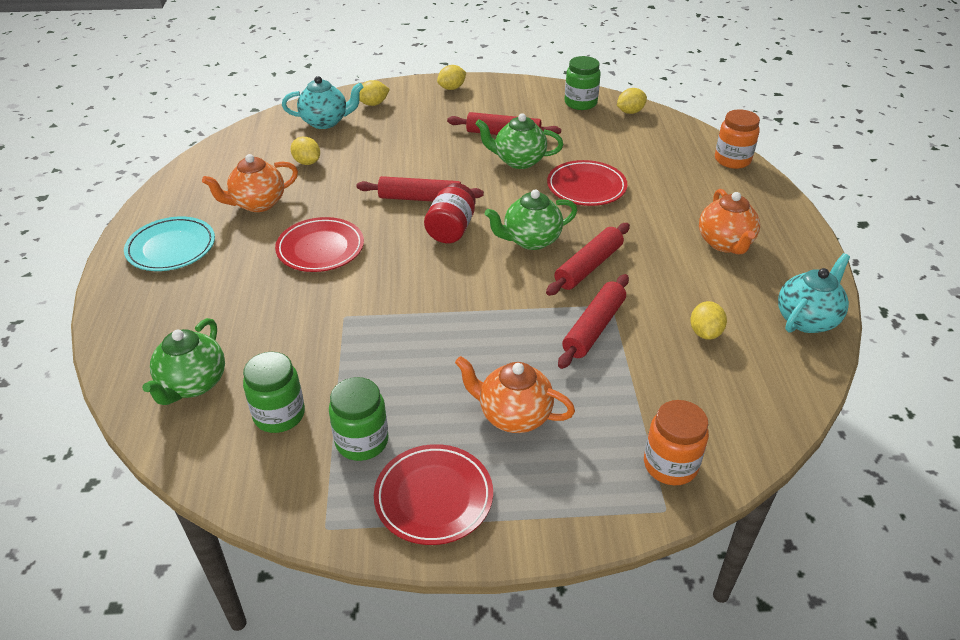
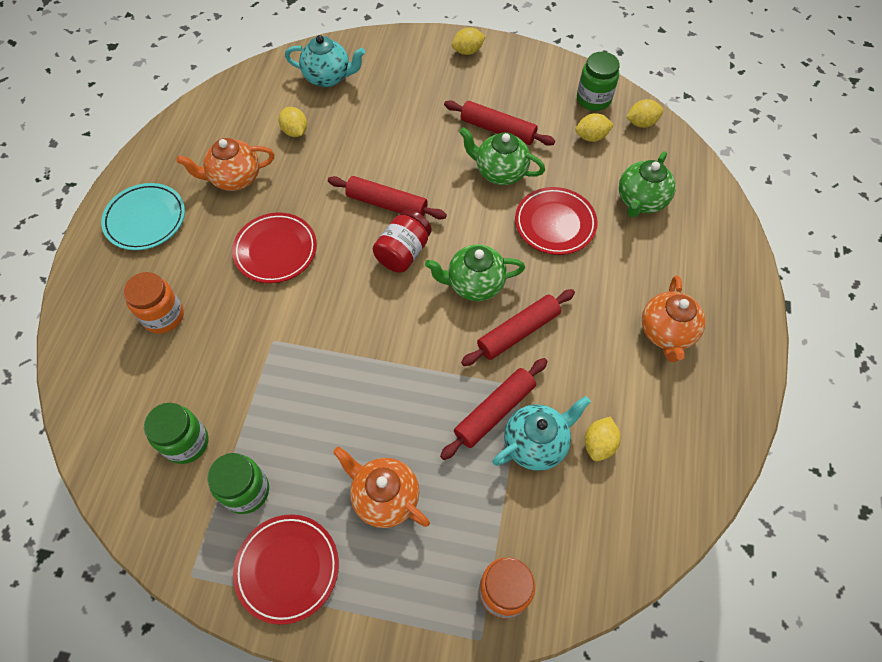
camera: 15 degrees right, 20 degrees up
(193, 384) = (125, 389): green teapot -> green teapot (640, 201)
(373, 104) = (382, 60): yellow lemon -> yellow lemon (591, 137)
(732, 160) = (722, 217): orange jar -> orange jar (164, 316)
(806, 319) = (707, 452): turquoise teapot -> turquoise teapot (536, 443)

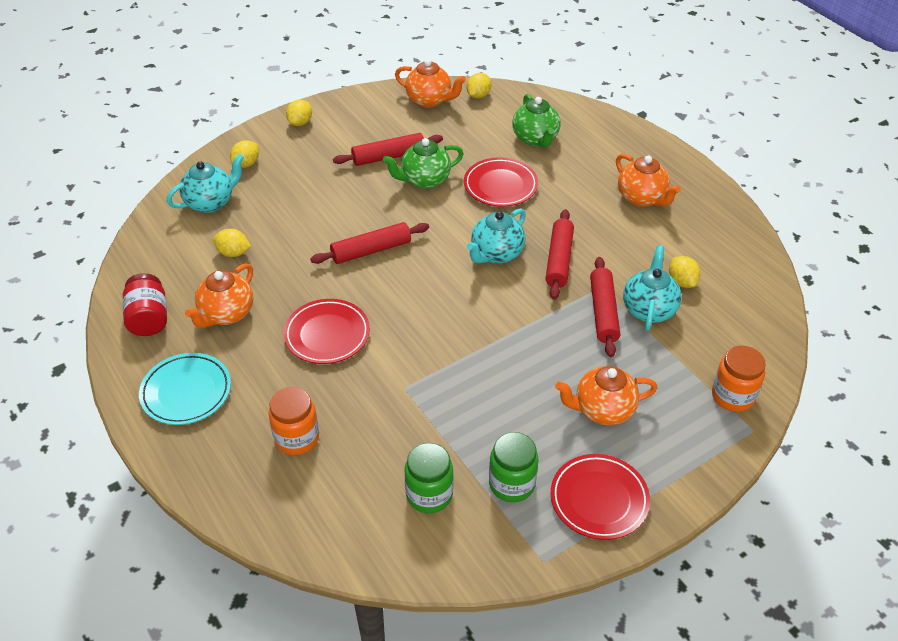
camera: 45 degrees left, 15 degrees down
(403, 252) = (423, 270): red jar -> red jar (149, 318)
(474, 284) = (496, 254): green teapot -> turquoise teapot
(591, 137) = (457, 122): yellow lemon -> yellow lemon (246, 164)
(593, 99) = (429, 100): green jar -> orange teapot

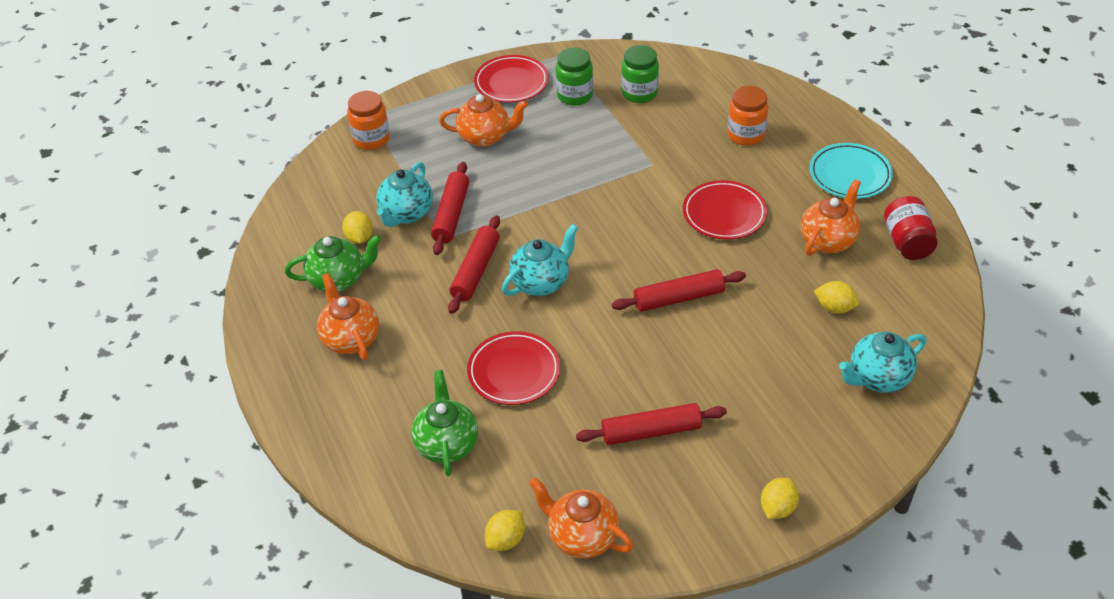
camera: 170 degrees left, 0 degrees up
(246, 164) = (844, 436): yellow lemon -> none
(424, 180) = (607, 388): green teapot -> green teapot (338, 279)

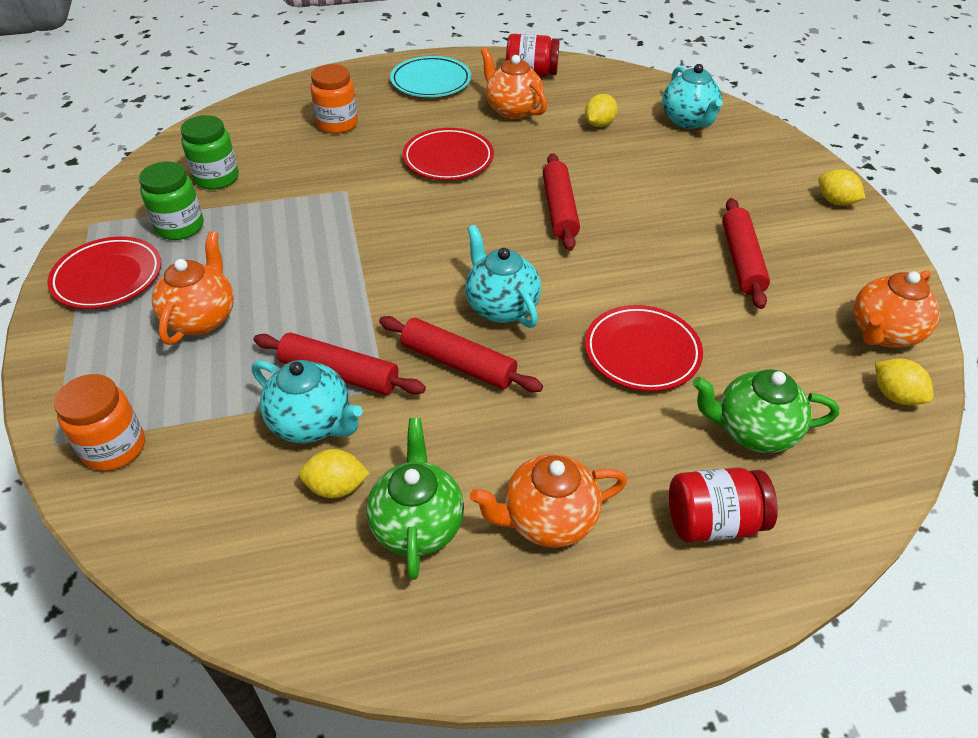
camera: 80 degrees left, 0 degrees up
(362, 424) = (713, 522): none -> red jar

